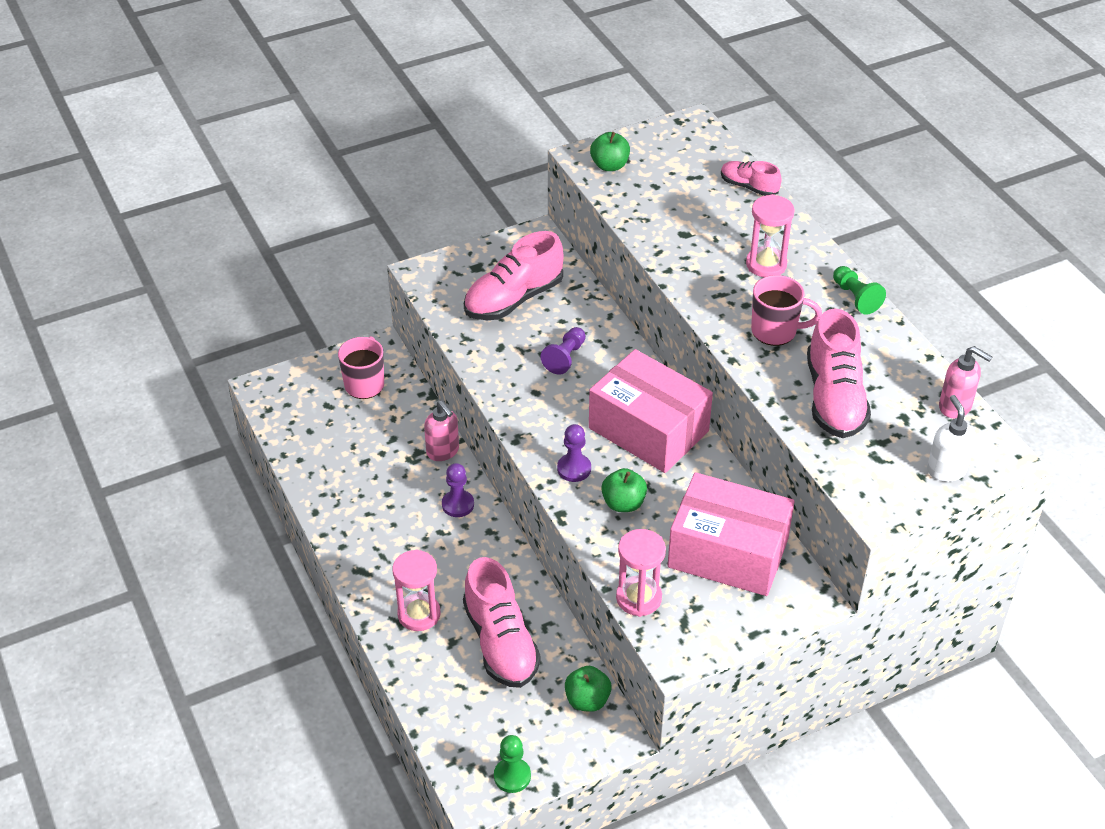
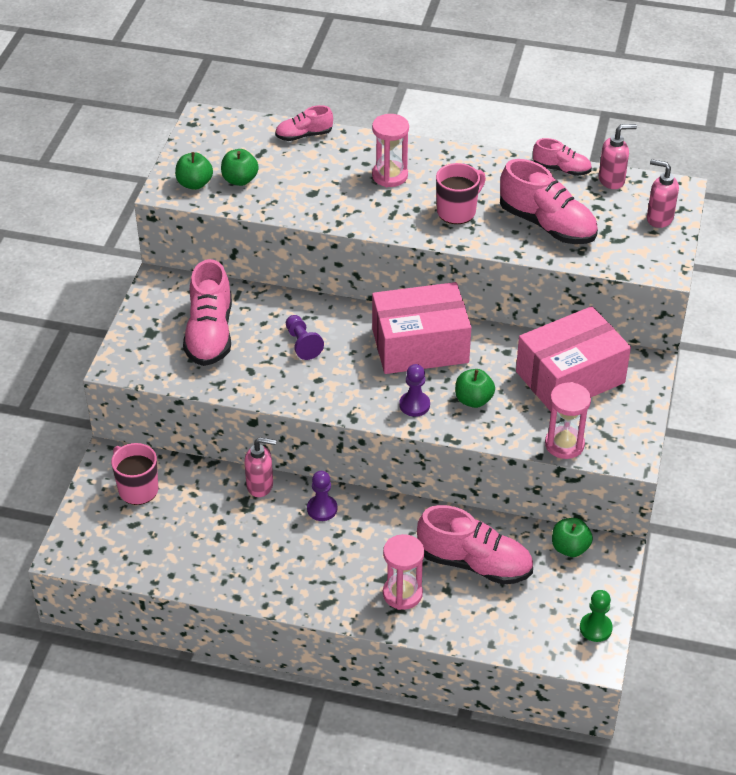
camera: 50 degrees left, 0 degrees up
(646, 186) = (240, 180): none -> green apple
(855, 297) = (469, 158): green pawn -> none
(923, 364) = (561, 169): none -> pink shoe
(946, 470) = (659, 218): white soap dispenser -> pink soap dispenser

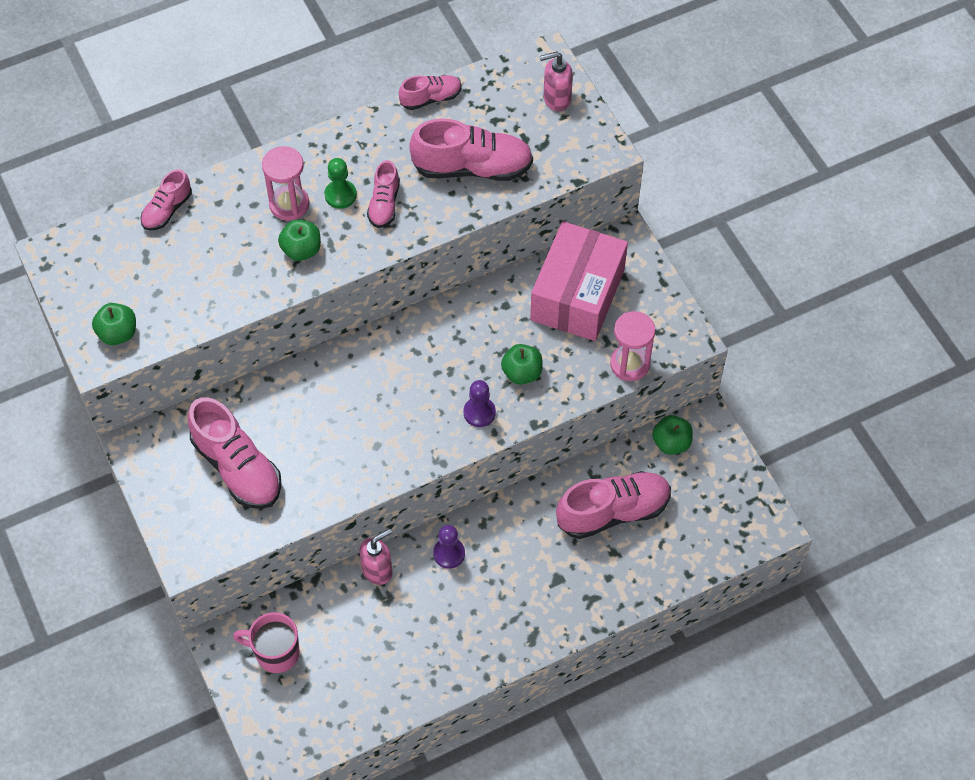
camera: 40 degrees left, 15 degrees up
(240, 180) = (156, 300): green apple -> green apple (301, 250)
(302, 344) = (328, 419): purple pawn -> none
(402, 594) = (583, 582): pink hourglass -> none
(420, 345) = (429, 349): pink box -> none
(457, 211) = (384, 204): pink mug -> pink shoe
(595, 628) = (750, 500): green pawn -> green pawn (340, 195)
(612, 180) = (483, 83): pink soap dispenser -> none

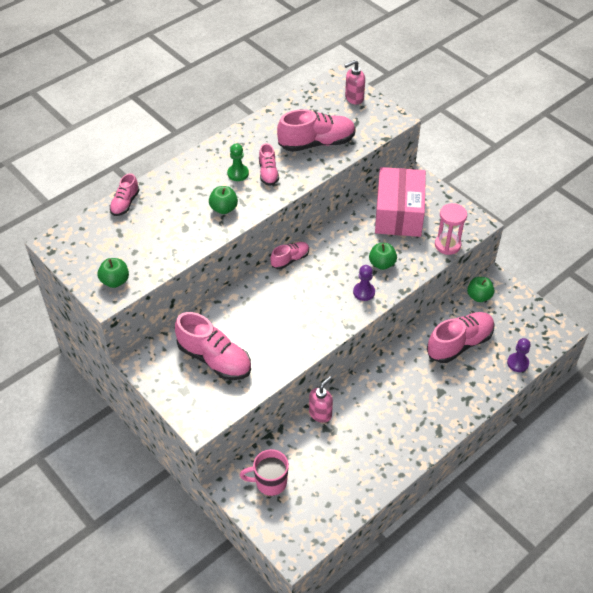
camera: 15 degrees left, 10 degrees down
(289, 204) = (206, 185): pink hourglass -> none
(431, 98) = (275, 112): pink shoe -> pink shoe (290, 259)
(449, 553) = (364, 392): purple pawn -> purple pawn (517, 363)

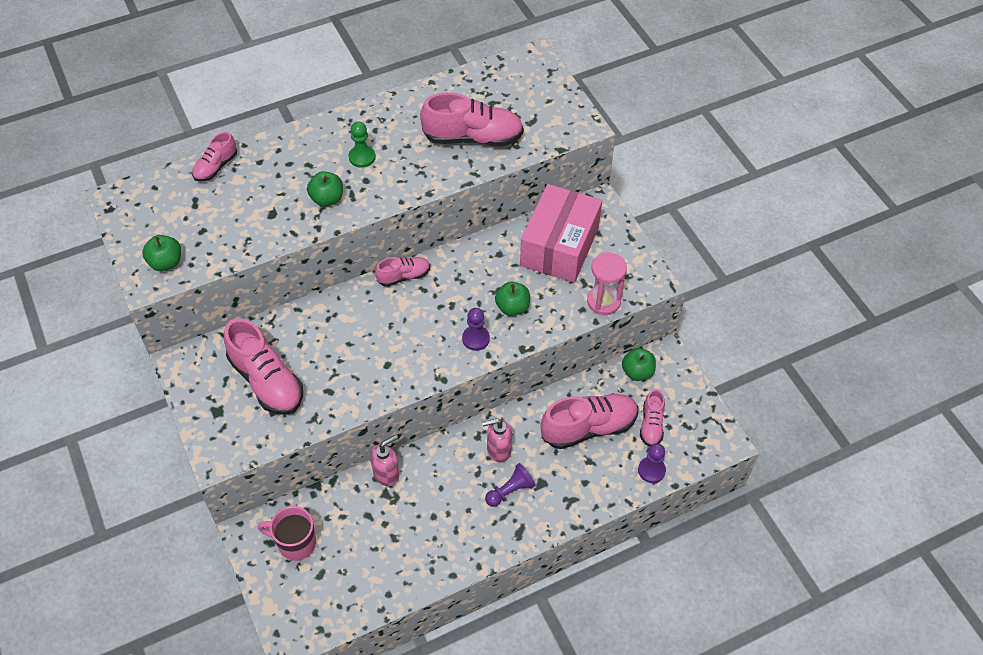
camera: 15 degrees right, 5 degrees up
(268, 173) = (398, 164): pink shoe -> pink shoe (651, 424)
(354, 98) = (543, 87): pink soap dispenser -> pink soap dispenser (498, 450)
(420, 403) = (510, 491): none -> purple pawn

